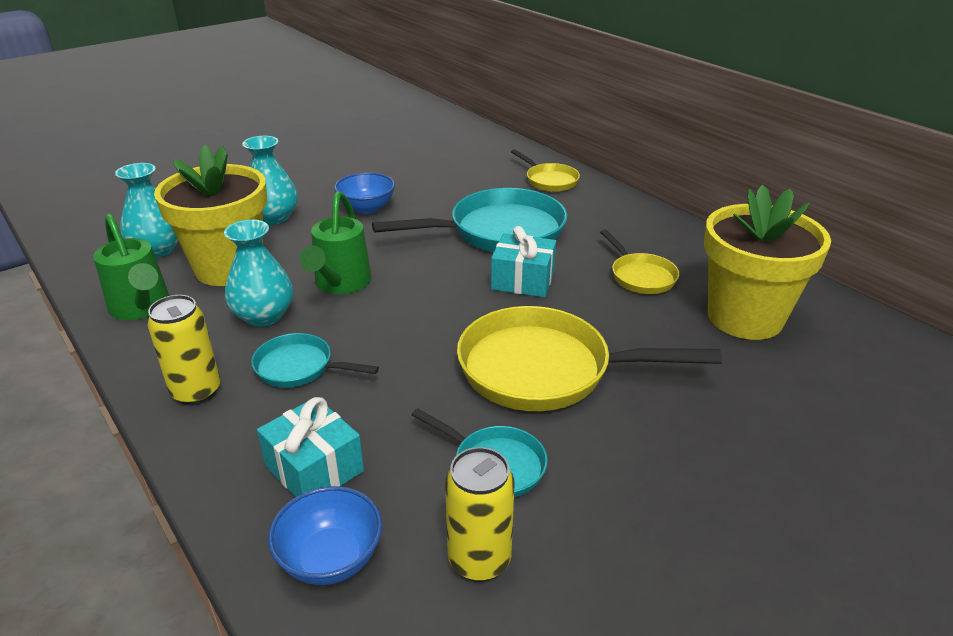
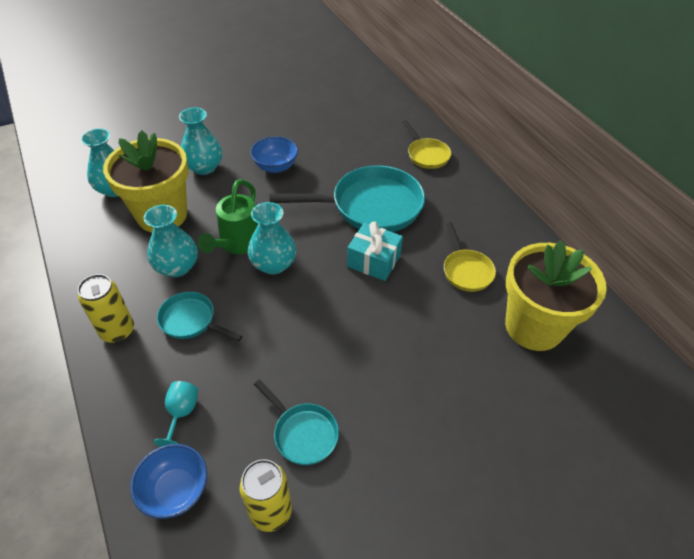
camera: 10 degrees right, 15 degrees up
(142, 308) = (95, 245): green watering can -> none
(314, 468) = (181, 413): turquoise gift -> turquoise goblet
(394, 298) = (273, 264): none -> turquoise vase
(545, 369) = (364, 352): yellow pan -> none

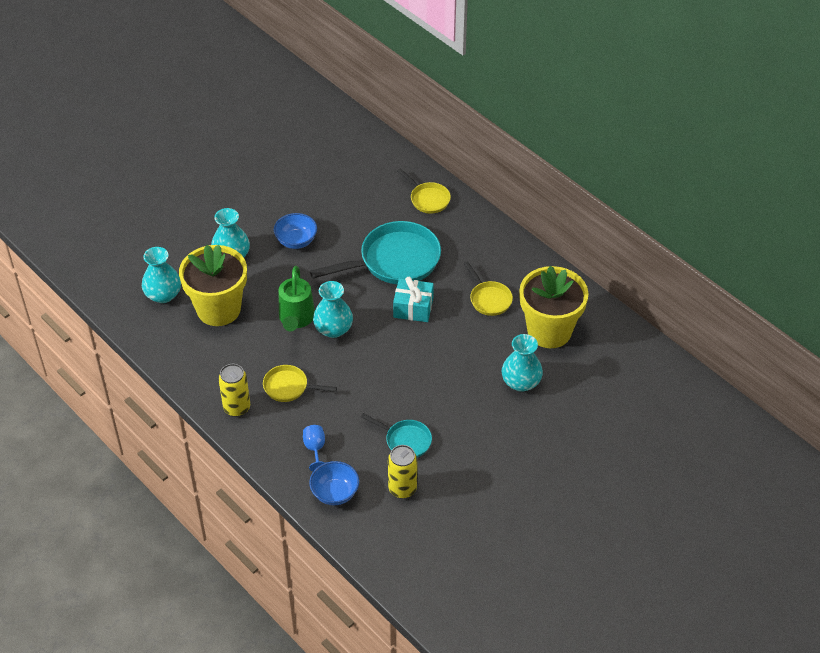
camera: 15 degrees left, 0 degrees up
(177, 267) = (255, 349): turquoise vase -> turquoise vase (521, 382)
(181, 413) = (315, 449): turquoise goblet -> blue goblet
(191, 321) = (289, 387): turquoise pan -> yellow pan

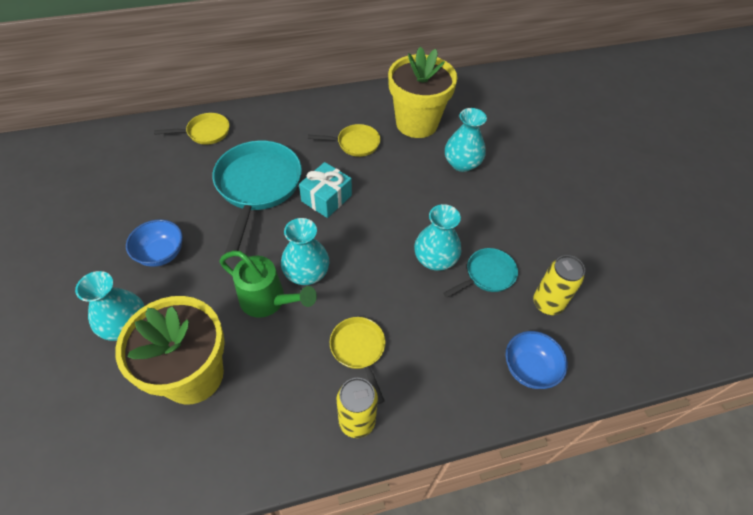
camera: 65 degrees left, 5 degrees up
(163, 295) = (117, 433): turquoise vase -> turquoise vase (435, 259)
(289, 387) = (359, 350): yellow pan -> yellow pan turned 120 degrees clockwise
(315, 449) = (460, 362): blue goblet -> none

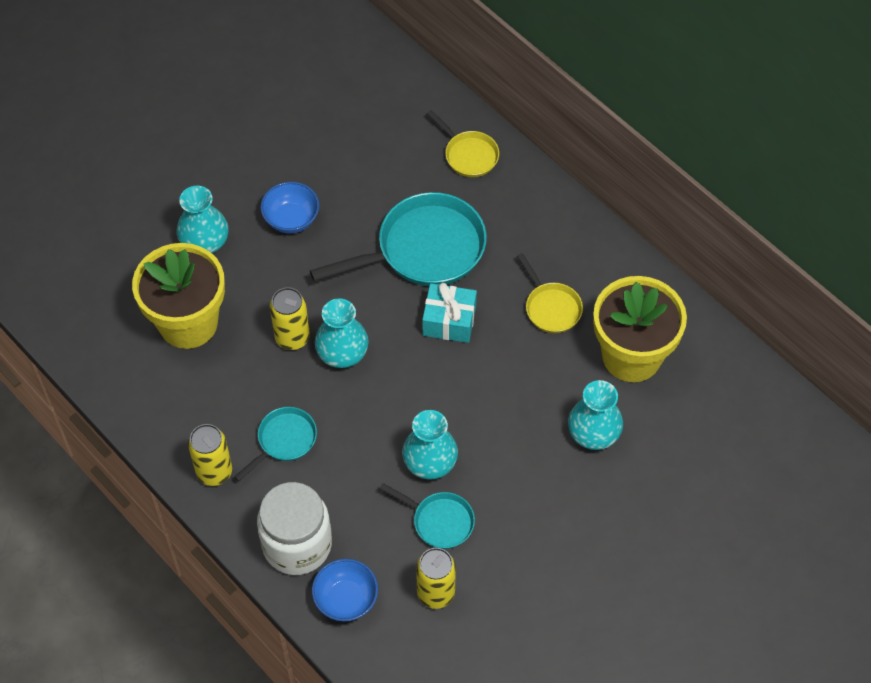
camera: 65 degrees right, 5 degrees up
(268, 301) = (292, 338): green watering can -> yellow can
(359, 350) = (284, 441): yellow pan -> turquoise pan
(462, 383) = (297, 544): none -> white jar

